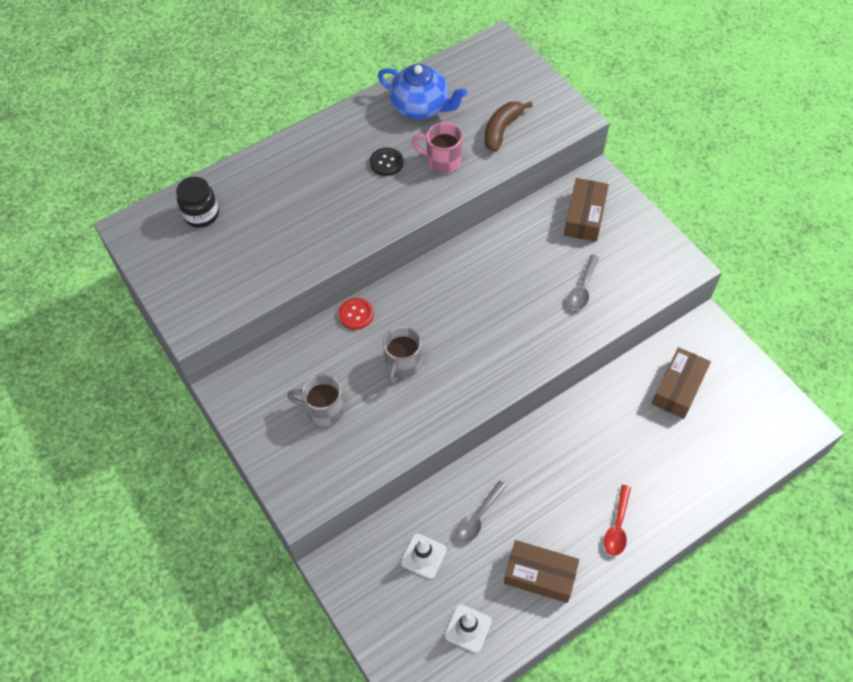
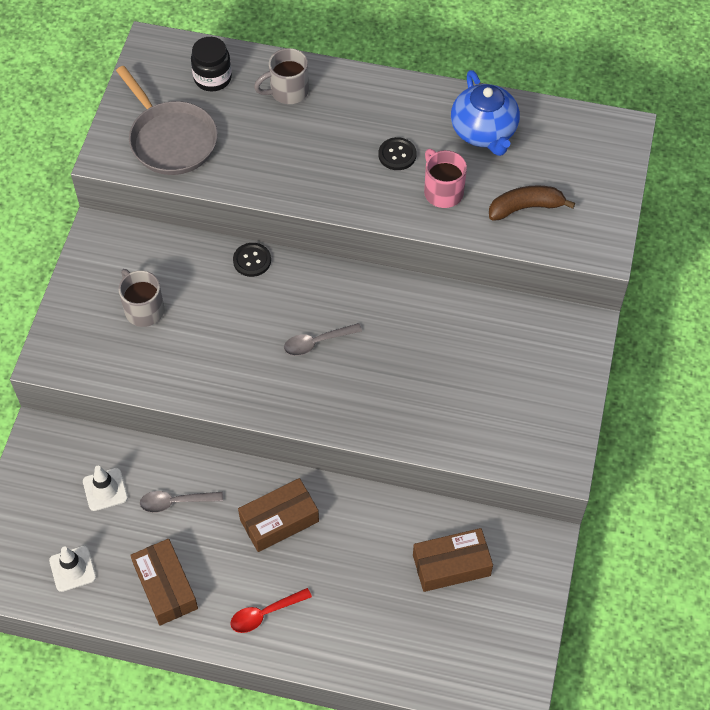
camera: 45 degrees right, 0 degrees up
(223, 277) = (171, 139): none -> grey pan
(356, 314) = (252, 260): red button -> black button
(403, 364) = (238, 330): grey mug -> grey mug (287, 91)
(582, 288) = (450, 402): grey spoon -> grey spoon (317, 342)
(584, 216) = (530, 348): brown box -> brown box (279, 520)

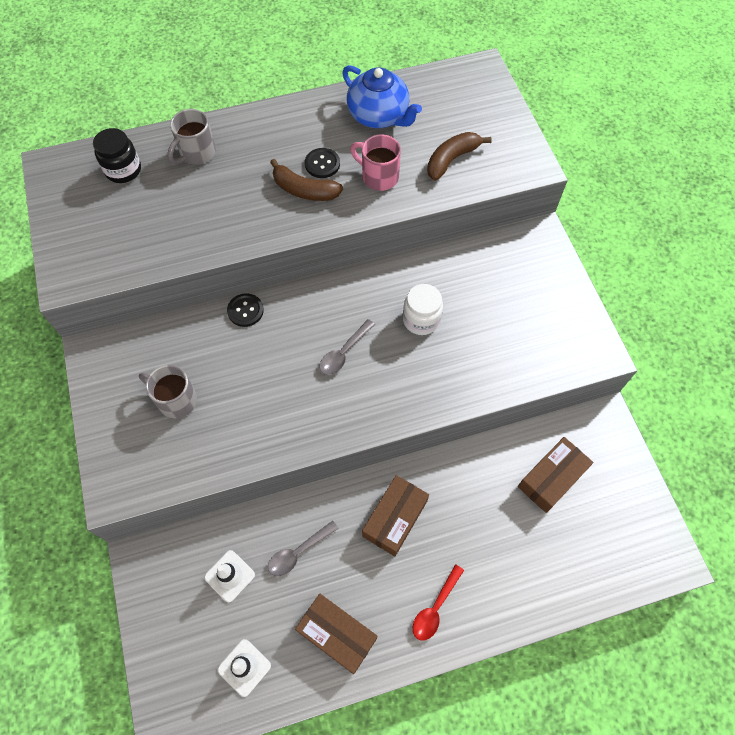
camera: 30 degrees left, 5 degrees up
(171, 139) = (117, 238): grey pan -> none
(364, 172) = (304, 190): none -> brown banana
(409, 349) = (421, 320): none -> white jar

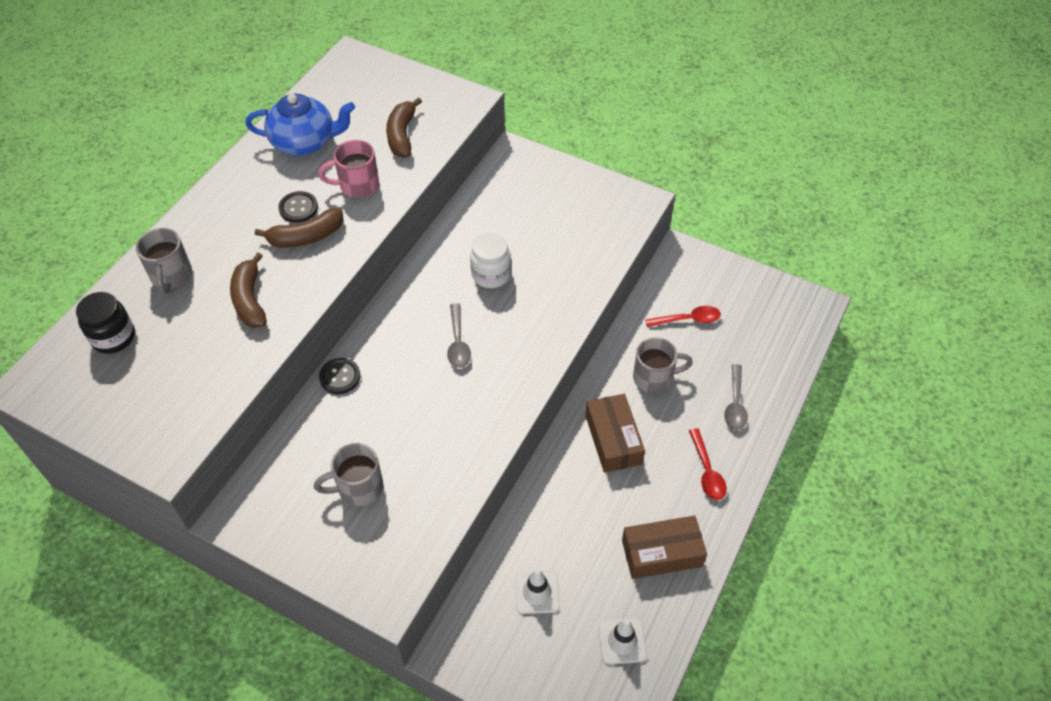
camera: 45 degrees left, 10 degrees down
(223, 209) = (250, 299): none -> brown banana
(298, 552) = (570, 527): grey spoon -> grey spoon (735, 404)
(475, 500) = (654, 378): none -> grey mug
(552, 478) = (688, 319): brown box -> red spoon

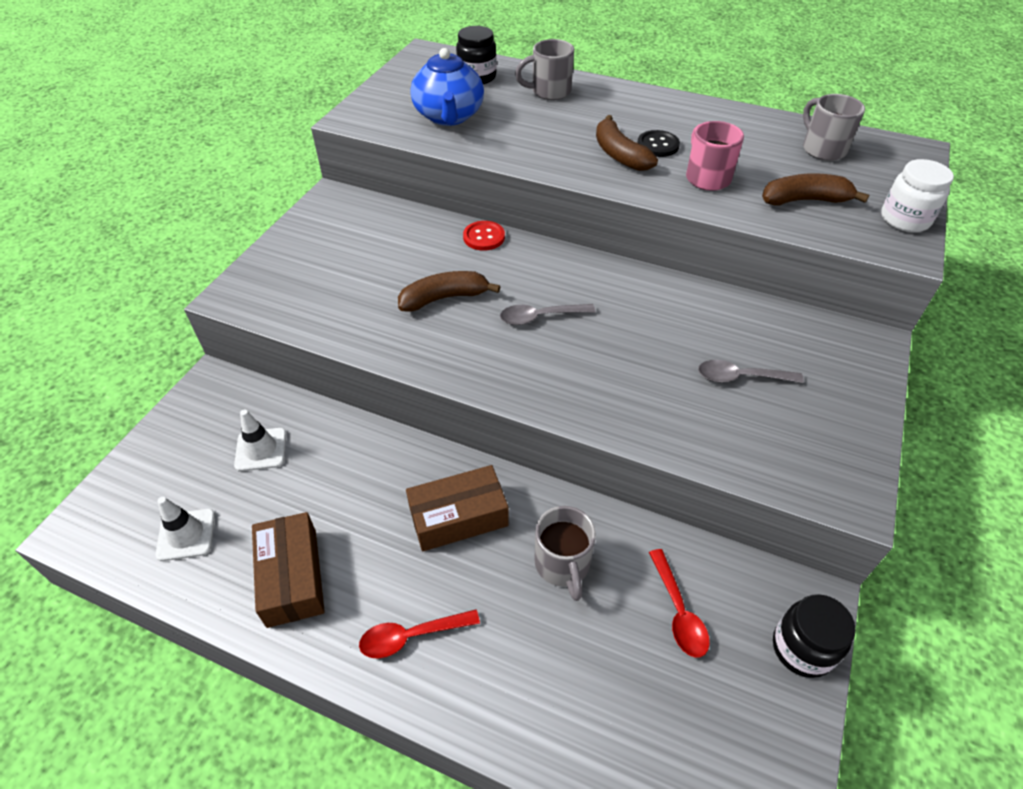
camera: 85 degrees right, 5 degrees down
(250, 299) = (530, 134): brown banana -> brown banana (444, 298)
(305, 142) = (755, 137): blue teapot -> blue teapot (449, 116)
(340, 377) = (484, 237): black button -> red button
(358, 487) = (354, 264): grey mug -> grey mug (822, 149)
(491, 274) = (649, 336): white jar -> white jar (904, 219)
(710, 265) = (802, 648): none -> black jar
(735, 404) = (530, 681): grey spoon -> grey spoon (740, 377)

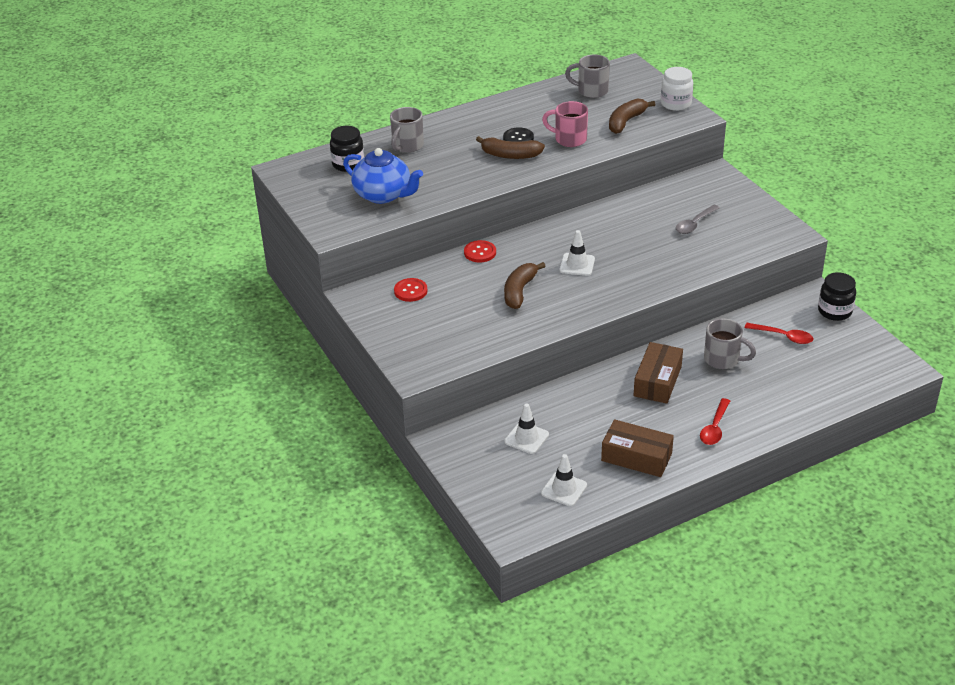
camera: 50 degrees left, 10 degrees down
(371, 225) = (410, 291): none -> red button
(540, 317) = (577, 265): grey spoon -> white traffic cone

